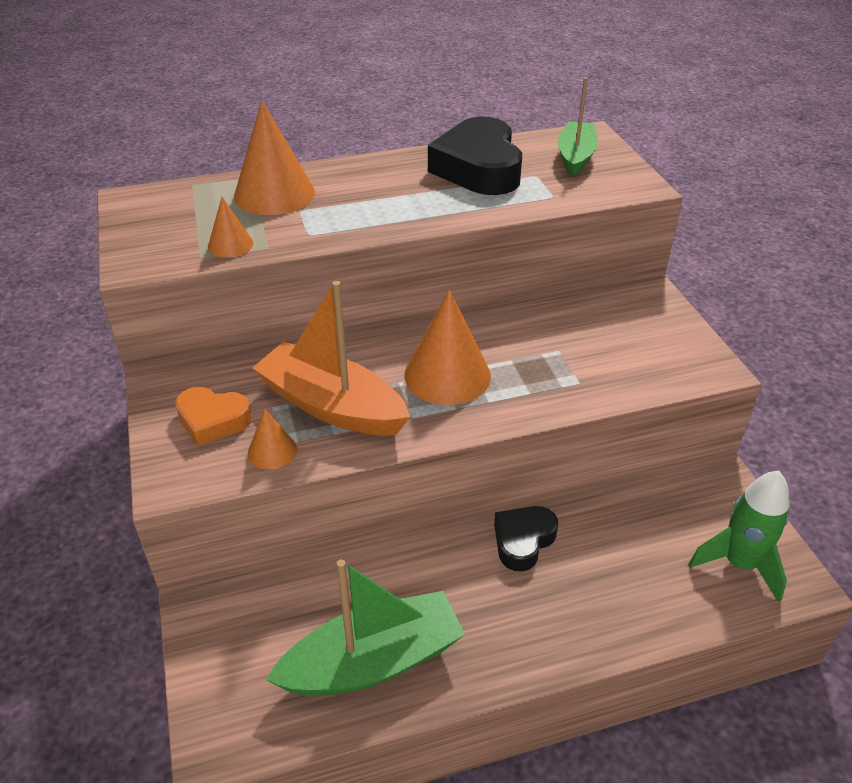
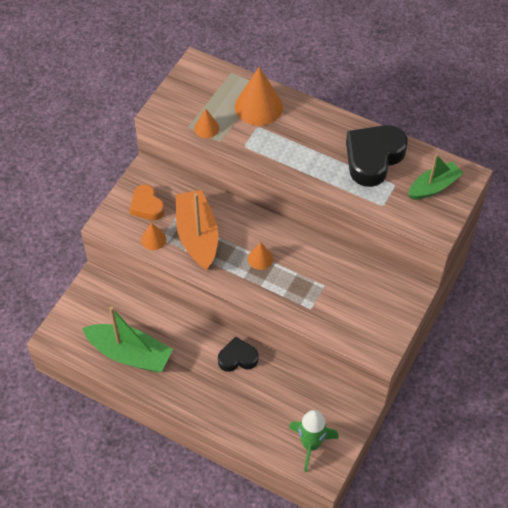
camera: 45 degrees right, 15 degrees up
(447, 375) = (260, 258): orange cone -> orange cone, size x0.51

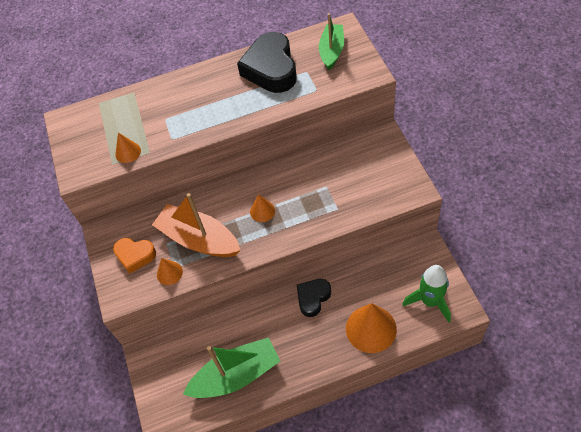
camera: 40 degrees left, 0 degrees up
(258, 106) = (148, 106): orange cone -> orange cone (371, 328)

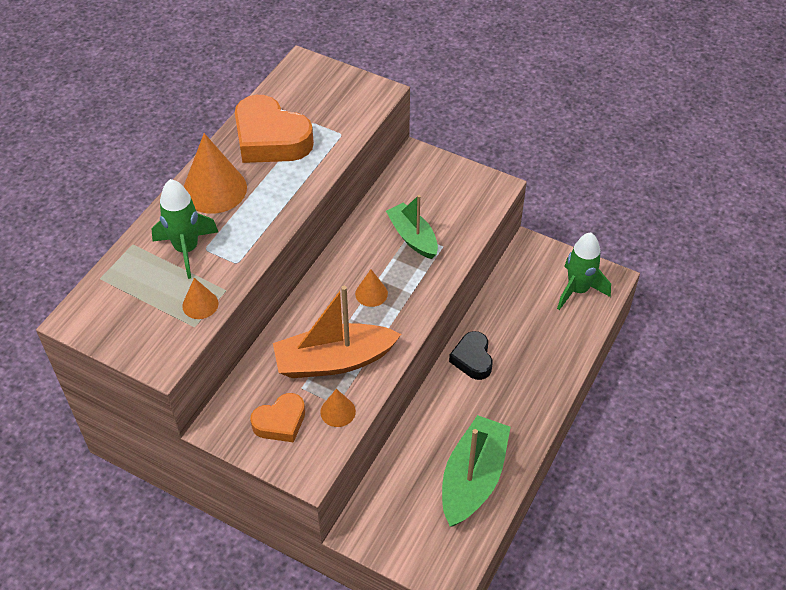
camera: 50 degrees left, 5 degrees down
(155, 113) = (187, 249): none -> green rocket
(271, 69) = (270, 139): black heart -> orange heart
(332, 51) = (317, 91): green boat -> green boat (413, 237)
(371, 328) = (552, 348): orange cone -> orange cone (214, 189)

